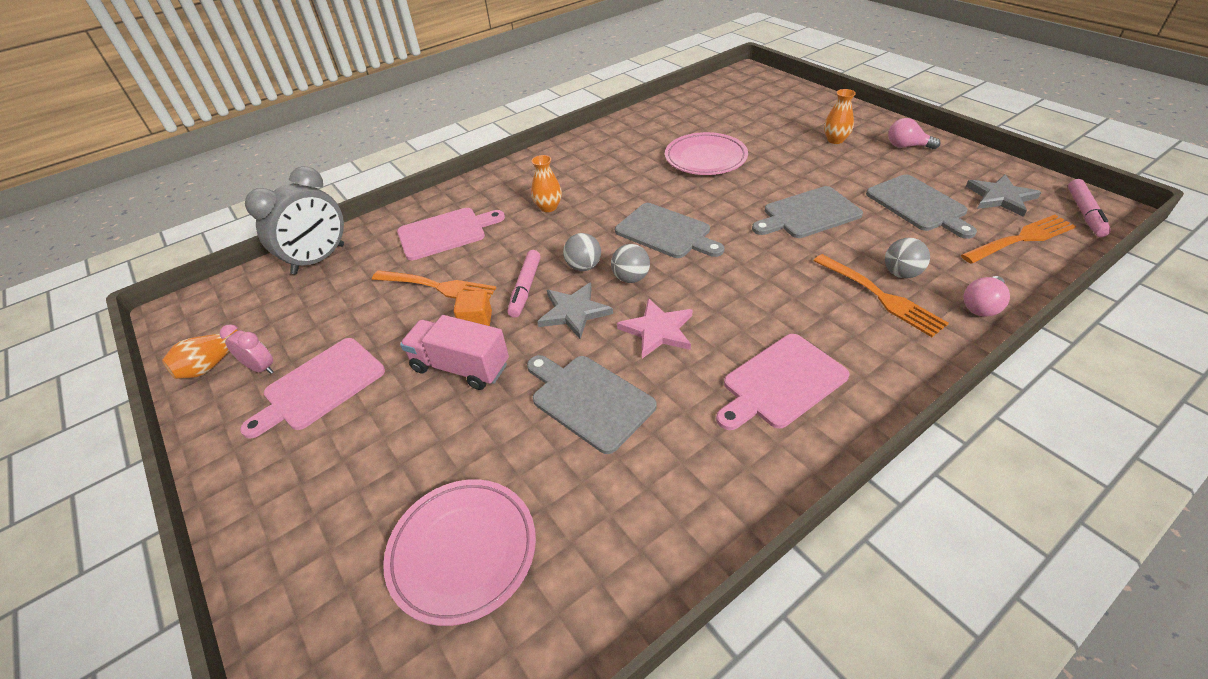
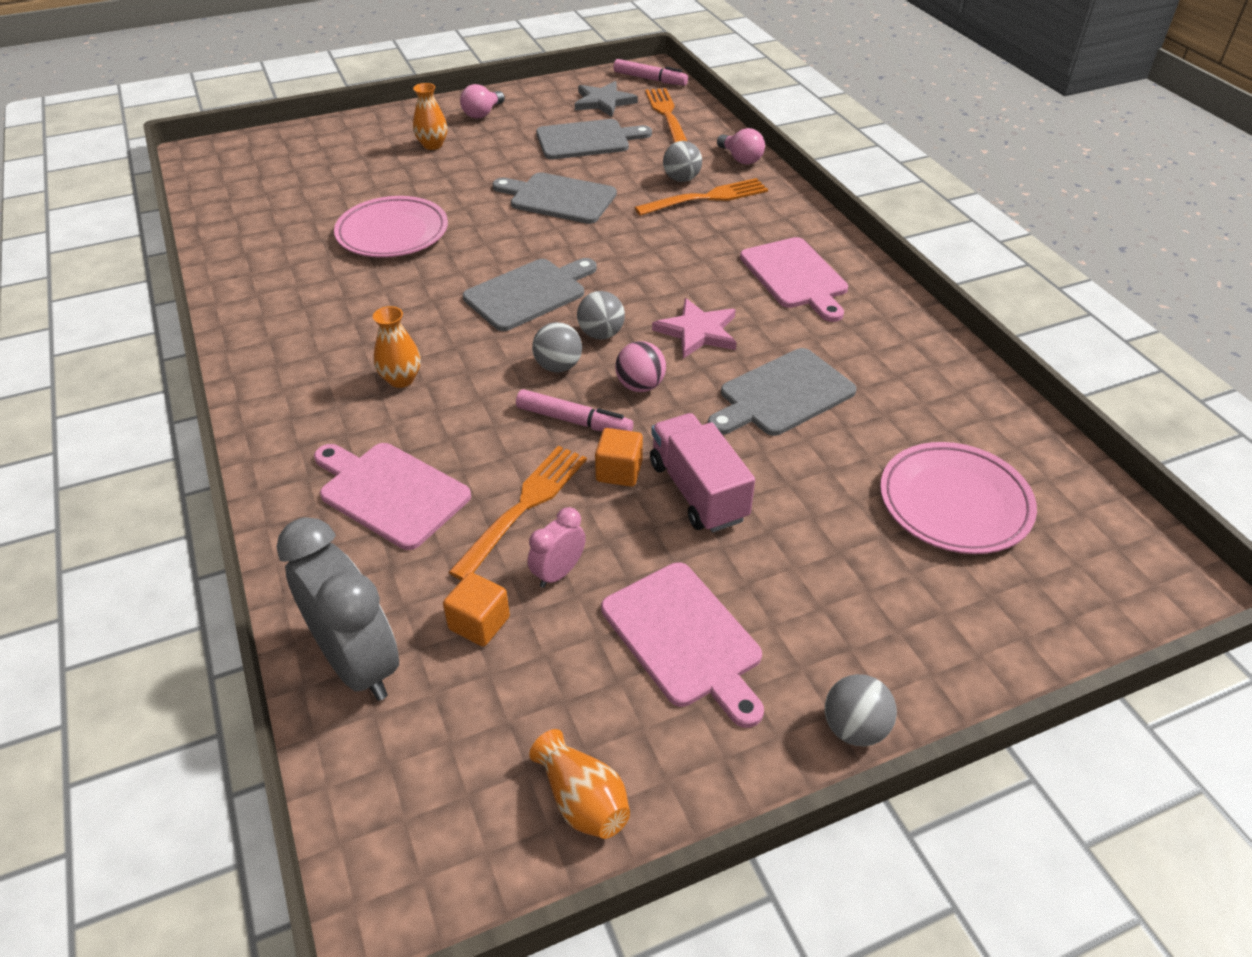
camera: 80 degrees left, 0 degrees up
(228, 493) = (854, 728): none -> grey ball
(261, 368) = (619, 720): pink clock -> pink clock (558, 573)
(342, 293) = (479, 623): none -> orange cube
(445, 233) = (390, 492): pink cutting board -> pink cutting board turned 45 degrees counterclockwise
(460, 367) = (698, 491): pink truck -> pink truck turned 120 degrees clockwise
(574, 312) = (640, 386): grey star -> pink ball
(808, 214) = (559, 198): grey cutting board -> grey cutting board turned 120 degrees clockwise

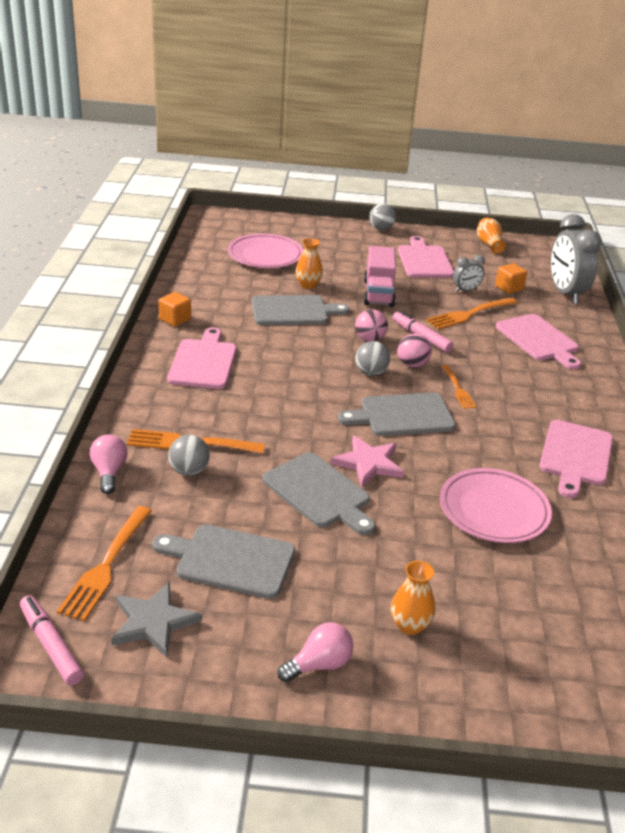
camera: 155 degrees left, 10 degrees down
(314, 314) = (575, 455): none -> pink cutting board
(401, 379) = (518, 390): orange vase -> orange vase (308, 285)
(482, 352) = (457, 388): none -> orange fork
(558, 366) = (412, 364): grey ball -> pink ball
(558, 573) = (465, 290): pink clock -> grey clock
(619, 471) = (412, 311): orange cube -> orange cube (175, 319)
(697, 331) = (307, 354): pink star -> pink star (368, 463)

